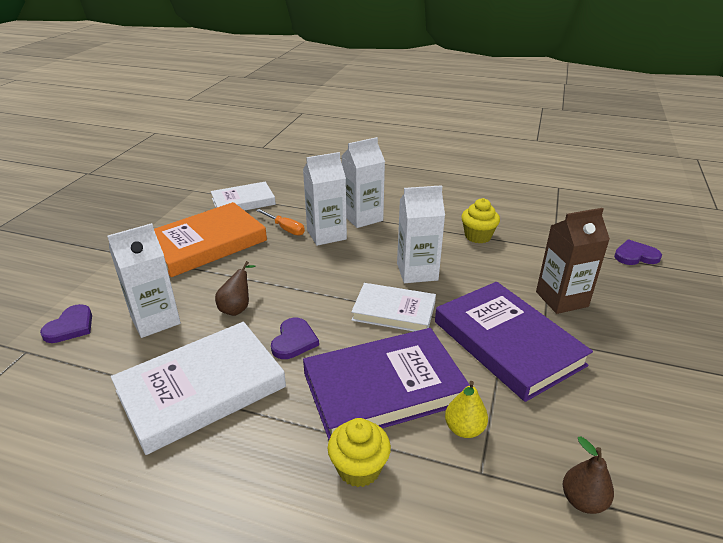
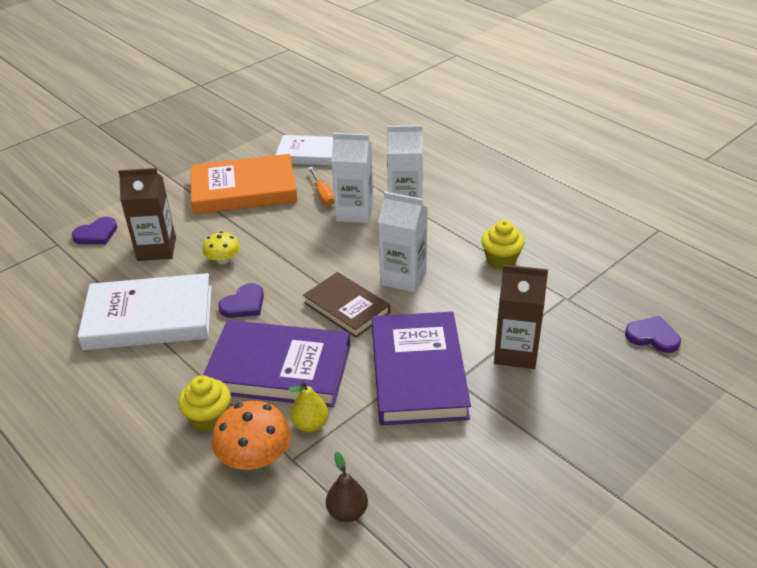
camera: 30 degrees right, 5 degrees up
(155, 320) = (156, 249): white carton -> brown carton
(237, 308) = (223, 260): brown pear -> yellow mushroom
(394, 311) = (347, 308): white book -> brown book
(443, 487) = (255, 457): none -> orange mushroom

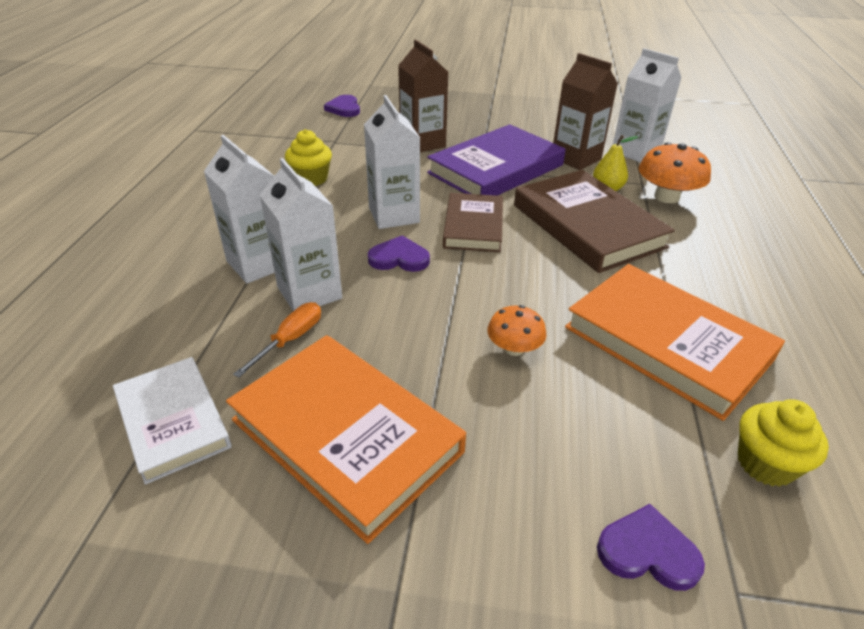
camera: 130 degrees left, 0 degrees up
(149, 318) = (667, 343): white book -> orange book
(156, 249) = (577, 432): brown carton -> brown carton (576, 158)
(209, 418) = (680, 232): yellow cupcake -> yellow cupcake (765, 463)
(223, 260) = (514, 348): yellow mushroom -> orange mushroom
(244, 304) = (553, 288): purple heart -> purple heart (399, 258)
(279, 368) = (587, 226): purple book -> brown book
(347, 512) = (635, 152): brown pear -> white carton

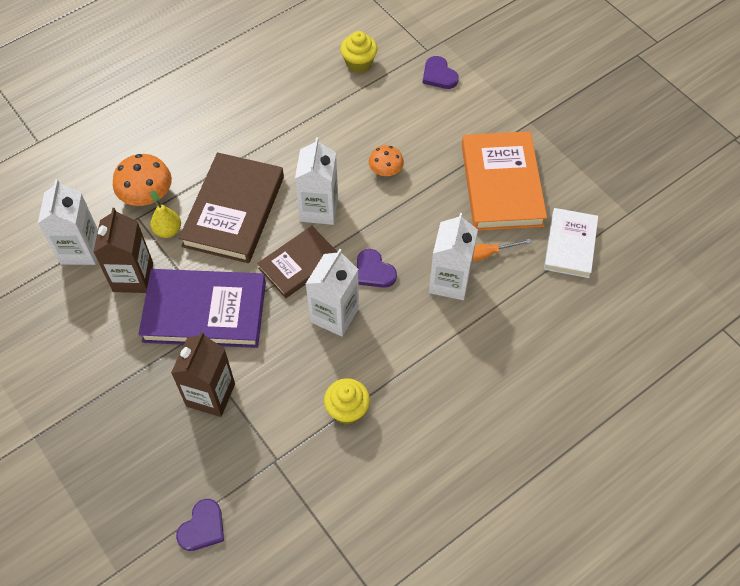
camera: 135 degrees left, 20 degrees up
(258, 264) = (459, 331): white carton -> white carton (319, 209)
(667, 343) = (315, 121): orange book -> none

